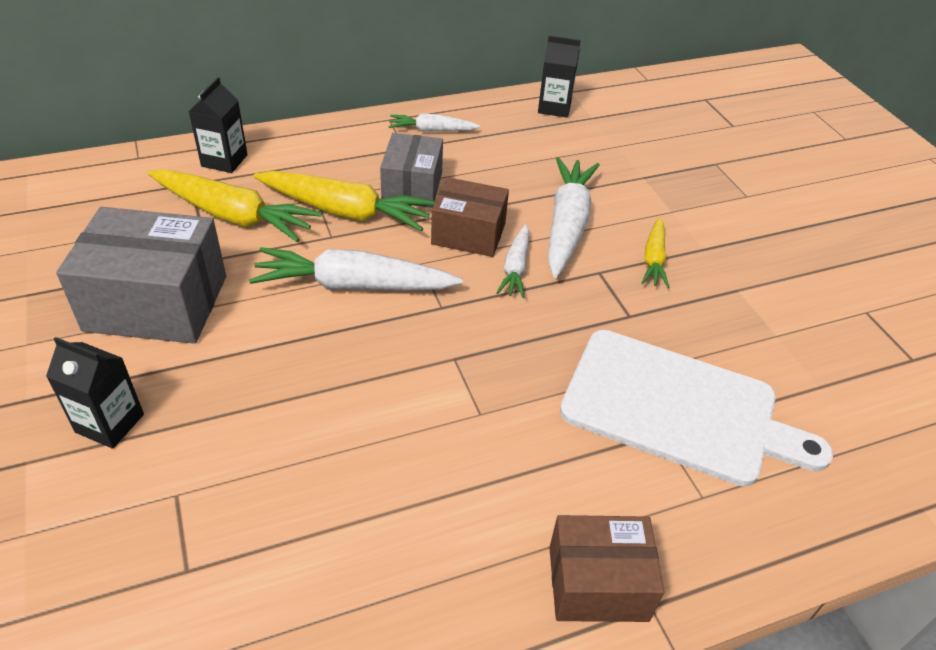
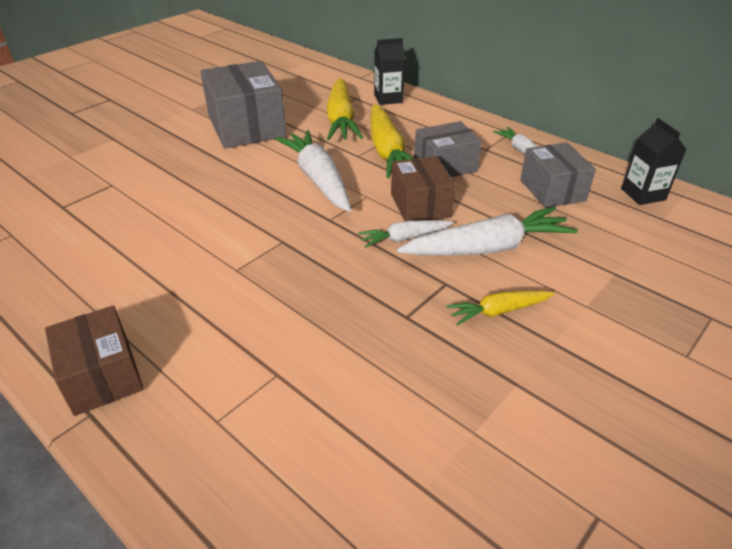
camera: 65 degrees right, 5 degrees down
(110, 423) = (150, 148): black carton -> none
(510, 147) = (552, 190): none -> grey box
(677, 408) = (313, 377): white cutting board -> none

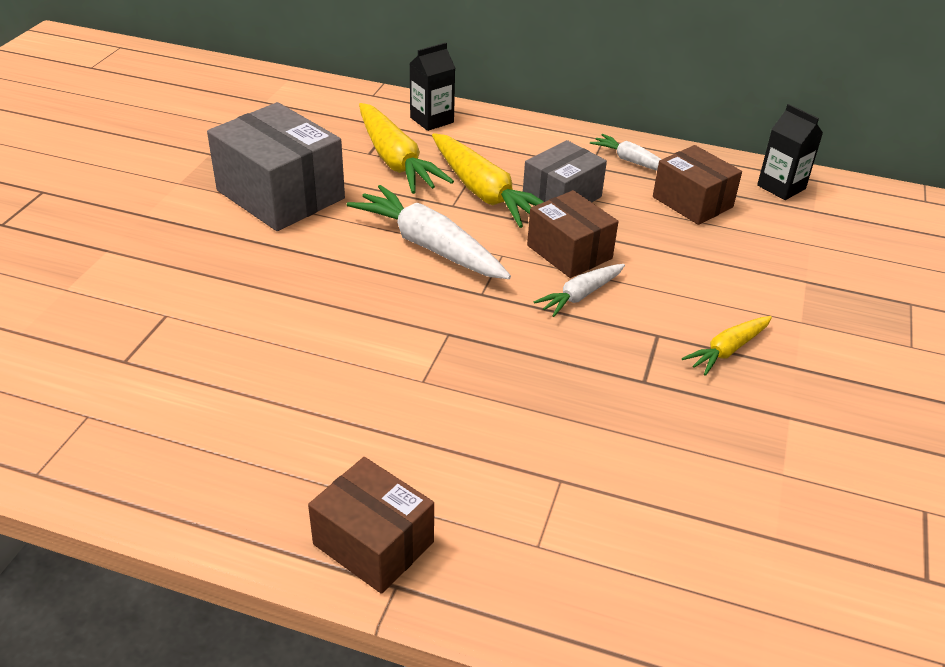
camera: 25 degrees left, 0 degrees up
(487, 248) = (672, 285): white carrot -> none
(552, 190) = (692, 202): grey box -> brown box

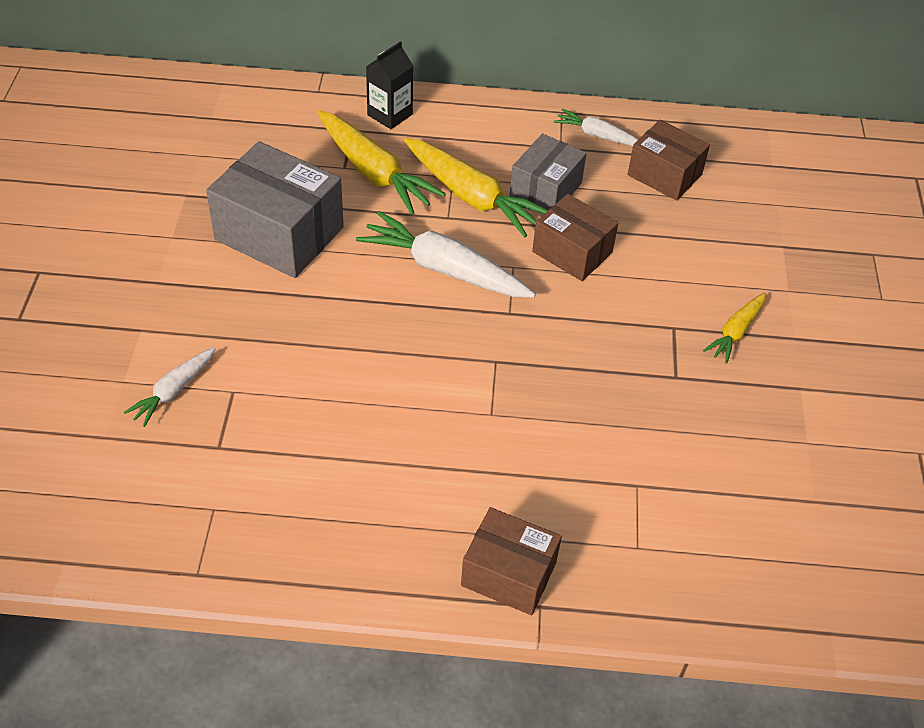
camera: 15 degrees left, 10 degrees up
(580, 295) = (597, 298): white carrot -> white carrot (173, 391)
(781, 187) = (738, 143): black carton -> none

